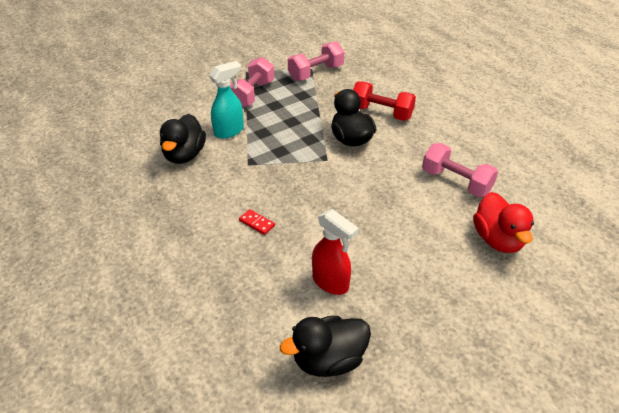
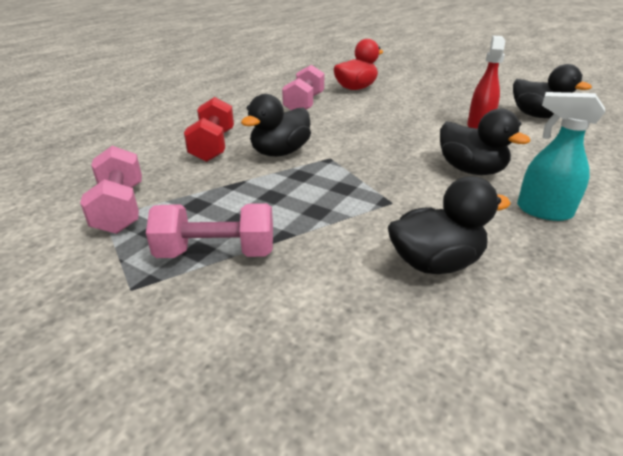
camera: 115 degrees left, 10 degrees down
(229, 131) = (338, 241): turquoise spray bottle -> turquoise spray bottle (543, 211)
(257, 223) = (470, 170): red domino -> black duck
(316, 73) = (120, 208): pink dumbbell -> pink dumbbell turned 45 degrees clockwise

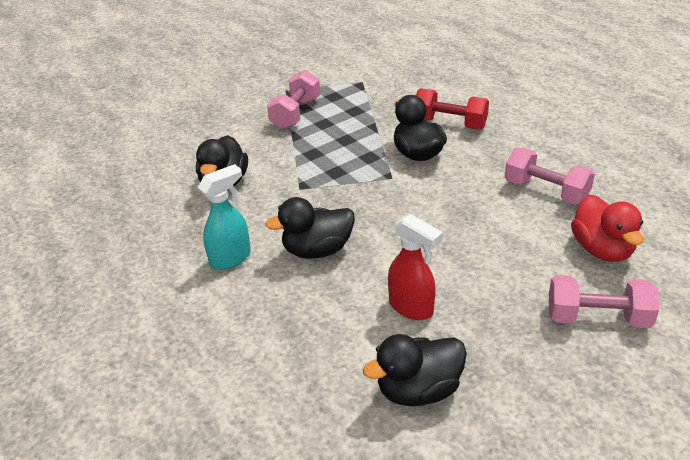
camera: 115 degrees right, 5 degrees up
(120, 208) = (368, 86): pink dumbbell -> pink dumbbell (597, 318)

